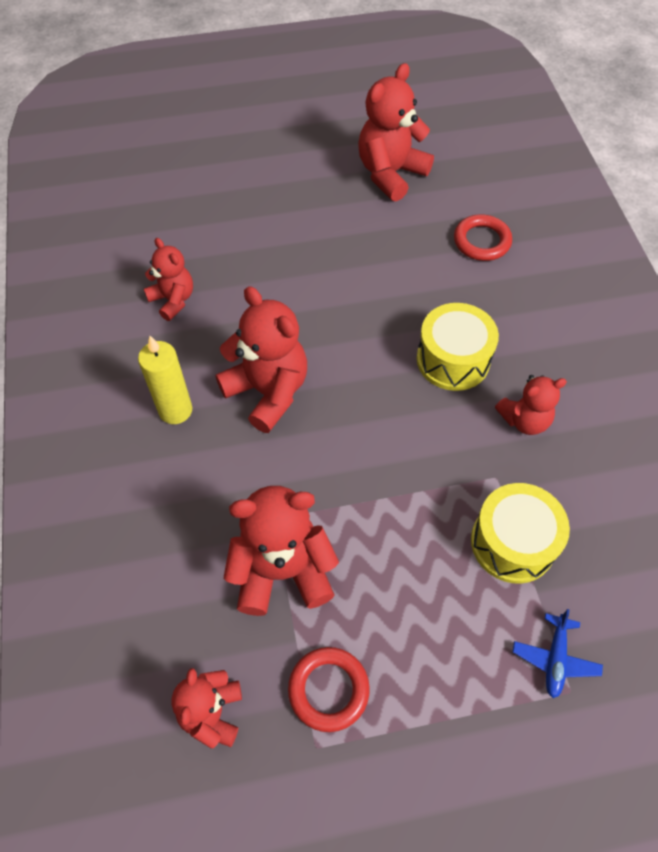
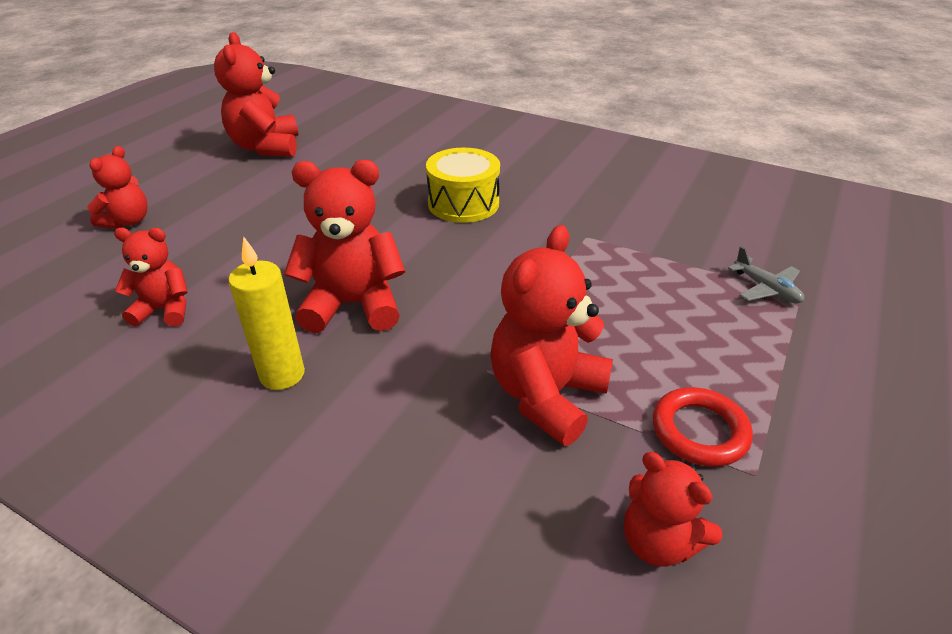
camera: 50 degrees left, 20 degrees down
(481, 241) = (387, 145): red ring -> none
(512, 542) = (649, 257): yellow drum -> none
(524, 420) = (554, 202): red teddy bear -> red teddy bear (128, 221)
(555, 658) = (766, 289): blue plane -> grey plane

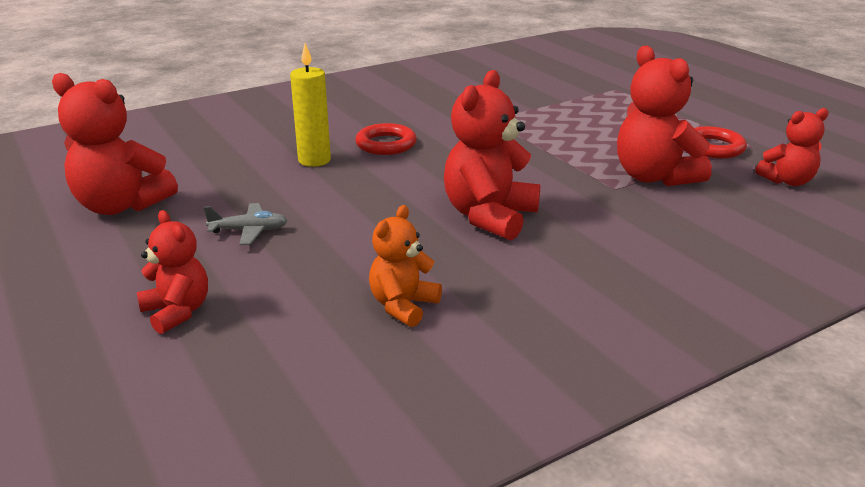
camera: 60 degrees left, 10 degrees down
(165, 310) = (403, 306): red teddy bear -> orange teddy bear
(282, 374) = (558, 262): yellow candle -> yellow candle (314, 160)
(463, 203) = (386, 144): yellow drum -> red ring
(766, 289) = (602, 93): grey plane -> grey plane (249, 231)

